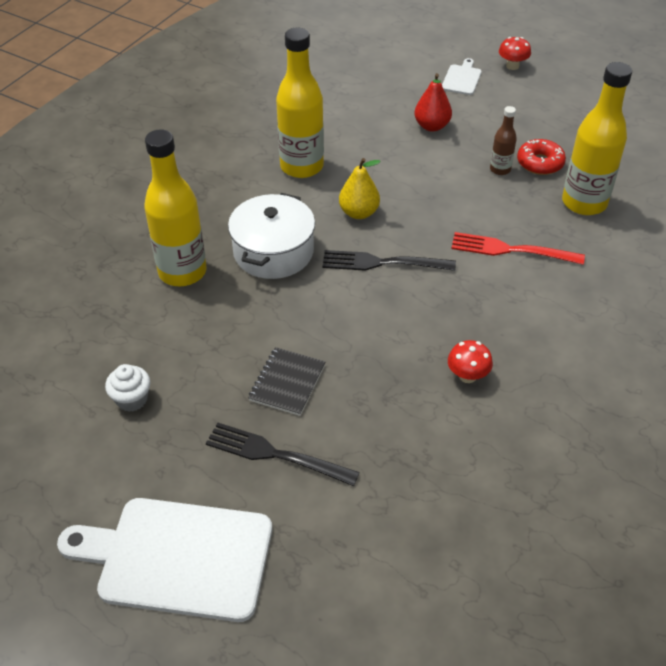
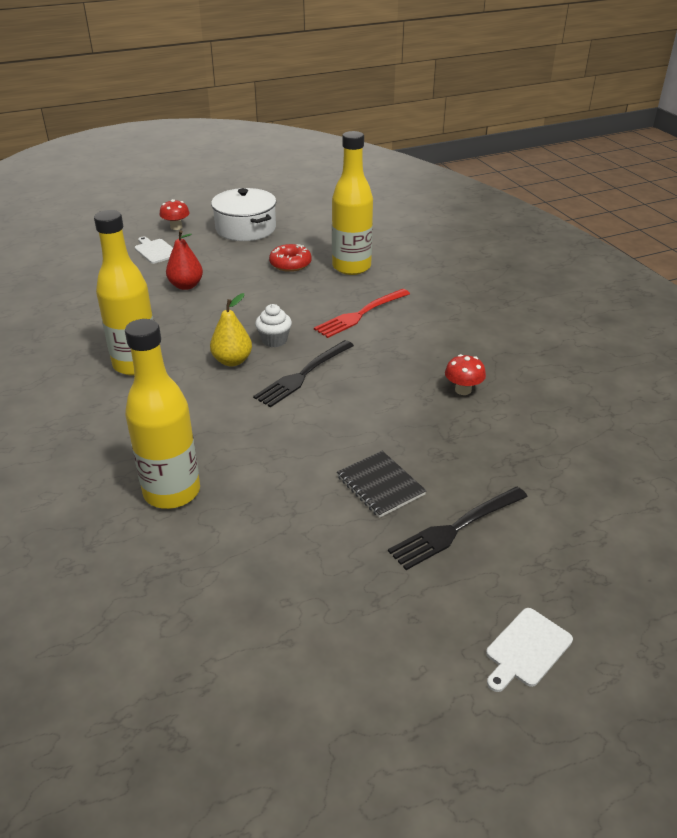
camera: 55 degrees left, 10 degrees down
(132, 399) = (300, 601): white cupcake -> white cupcake (274, 340)
(178, 558) = (526, 649): white cutting board -> white cutting board, size x0.45
(273, 251) = (217, 425): white pot -> white pot (245, 228)
(500, 169) = (274, 281): brown bottle -> none

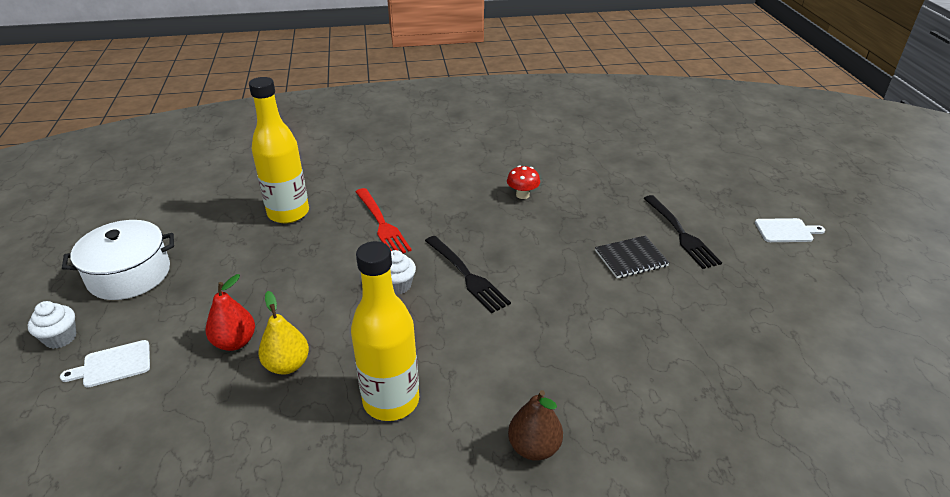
camera: 75 degrees left, 0 degrees up
(93, 444) = (534, 447): none -> brown pear
(172, 492) = (622, 385): yellow bottle -> none
(176, 227) = (60, 338): red mushroom -> white cupcake
(232, 361) = (421, 320): yellow pear -> yellow pear (287, 365)
(290, 264) = (248, 252): red donut -> none
(526, 649) = (786, 231): white cutting board -> white cutting board turned 60 degrees counterclockwise

